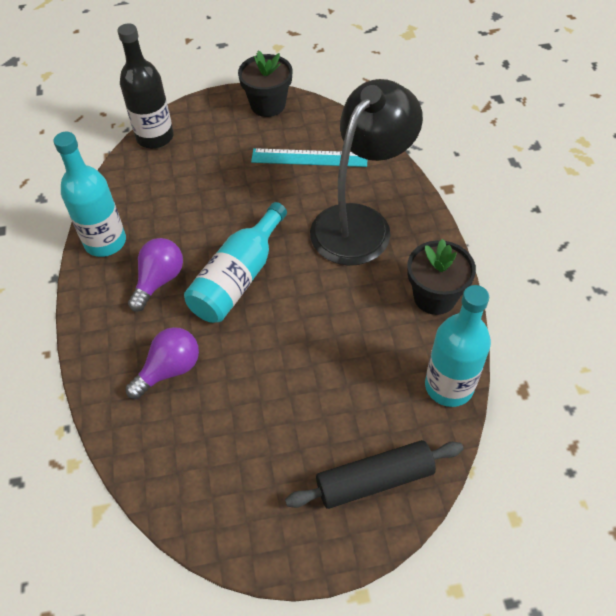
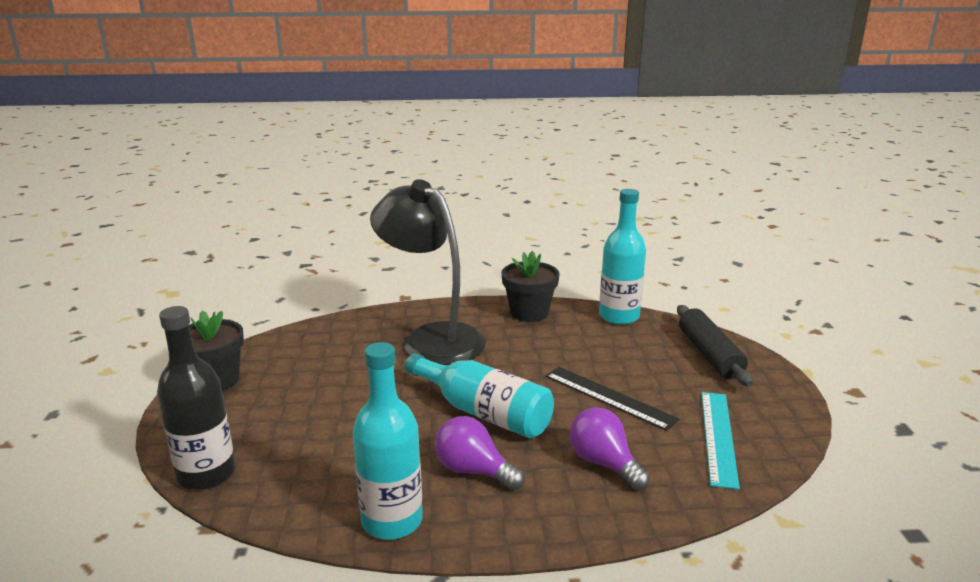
camera: 85 degrees left, 30 degrees down
(272, 374) = (609, 397): none -> black ruler
(309, 158) = (325, 359): turquoise ruler -> turquoise ruler (718, 437)

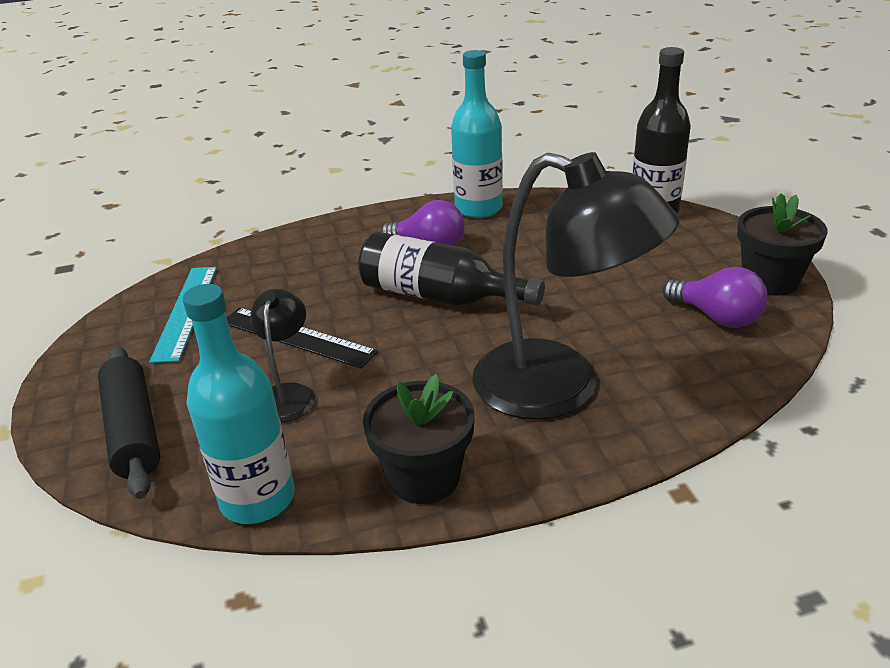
camera: 170 degrees right, 10 degrees up
(483, 412) = (440, 296): turquoise bottle -> black bottle
(604, 463) = (310, 270): purple light bulb -> purple light bulb (716, 317)
(609, 360) = (288, 394): none -> black lamp

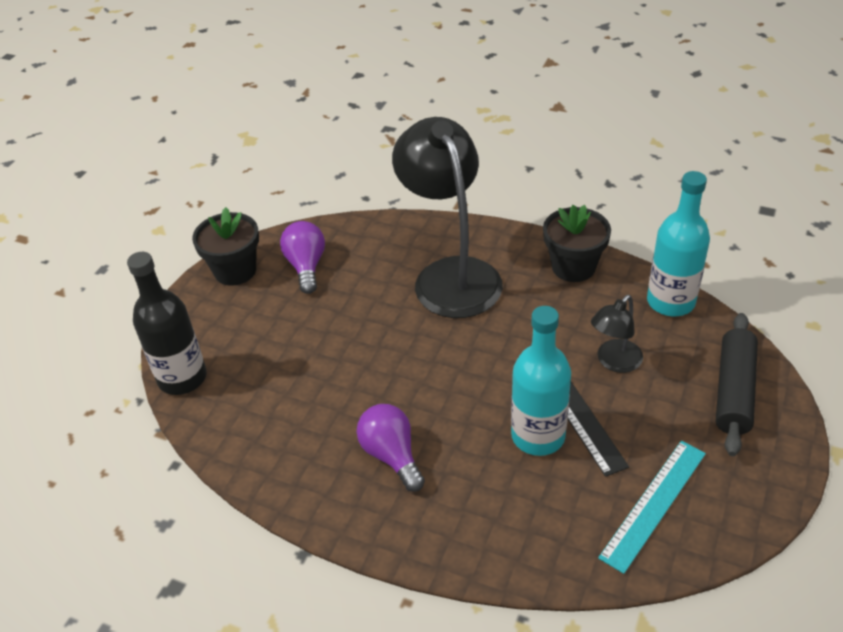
camera: 140 degrees left, 10 degrees up
(440, 296) = (442, 389): black bottle -> none
(478, 209) = (295, 482): turquoise bottle -> turquoise bottle (538, 436)

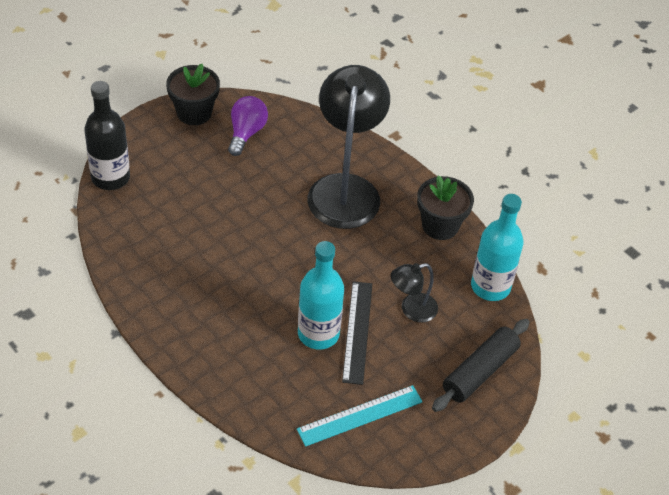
camera: 20 degrees right, 5 degrees up
(392, 455) = (212, 298): purple light bulb -> none

